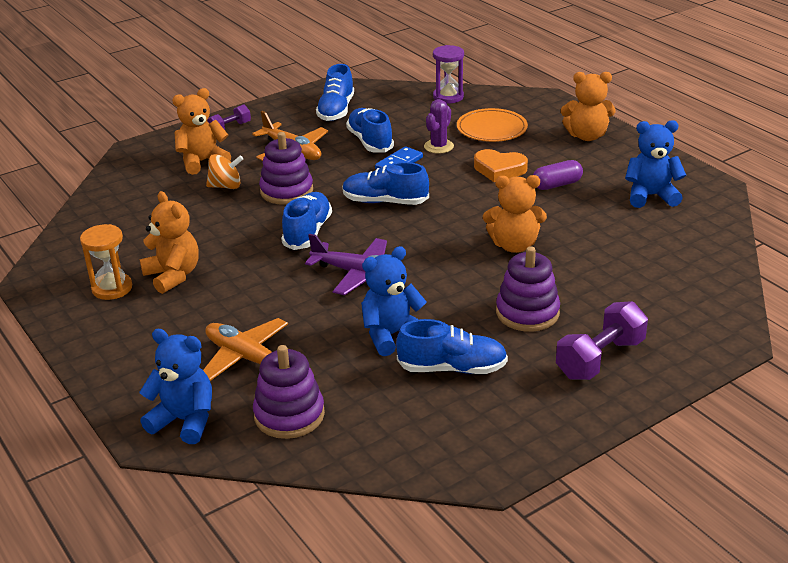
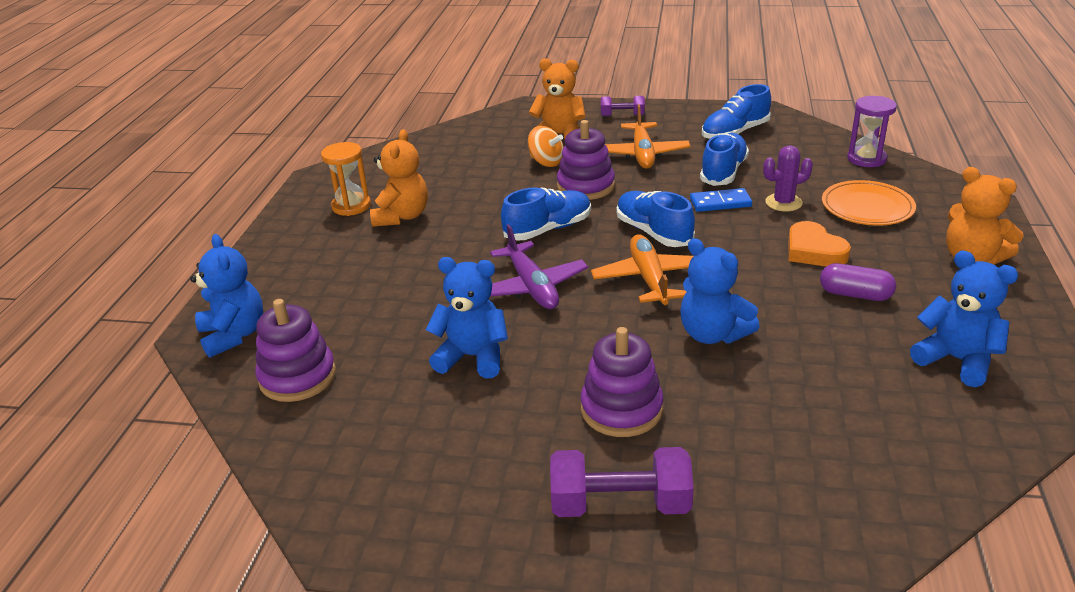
camera: 45 degrees right, 0 degrees up
(248, 358) = (345, 311): orange plane -> orange plane (649, 279)
(452, 368) = (472, 420): blue shoe -> none
(514, 245) = (712, 334): orange teddy bear -> blue teddy bear

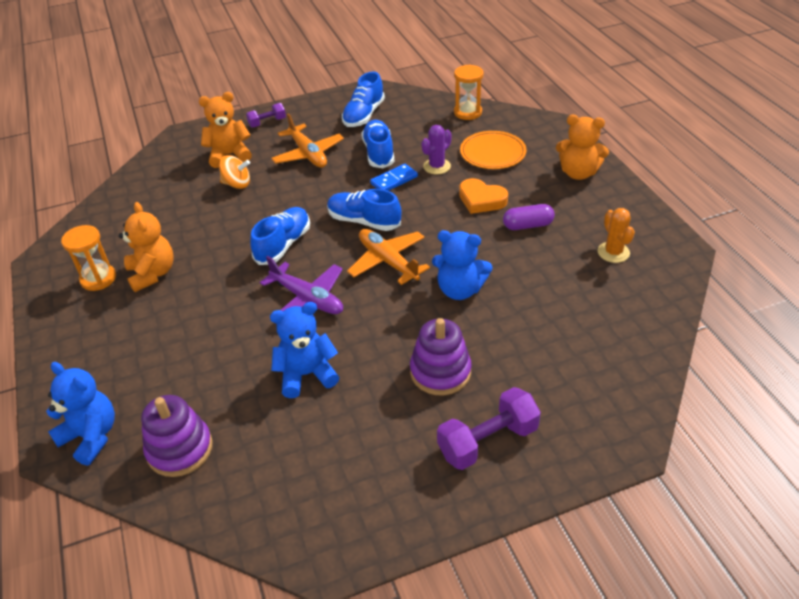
camera: 30 degrees left, 10 degrees up
(585, 186) = (285, 197): purple stacking toy -> none
(866, 159) = (467, 112): purple hourglass -> orange hourglass
(956, 360) = (613, 252): blue teddy bear -> orange cactus

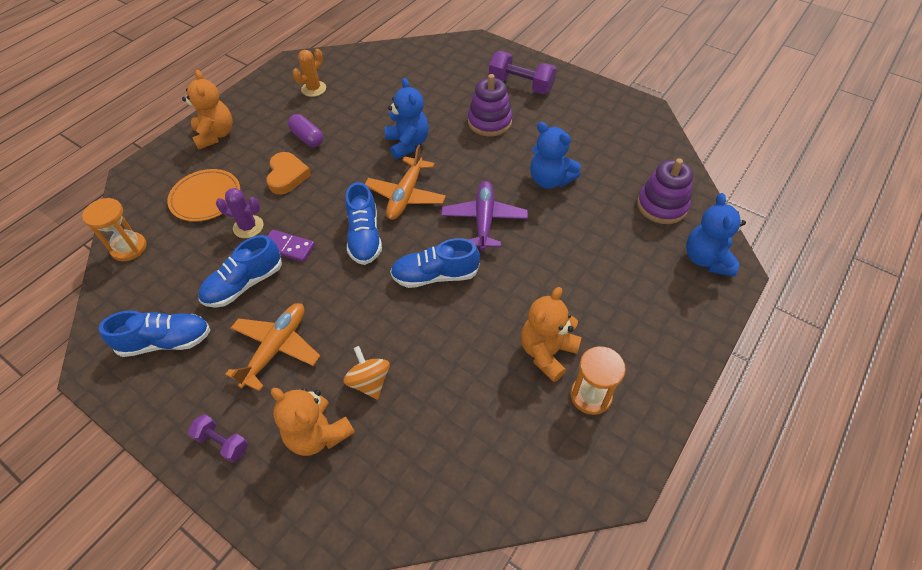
camera: 125 degrees left, 10 degrees up
(394, 180) = (288, 247): blue domino -> purple domino

